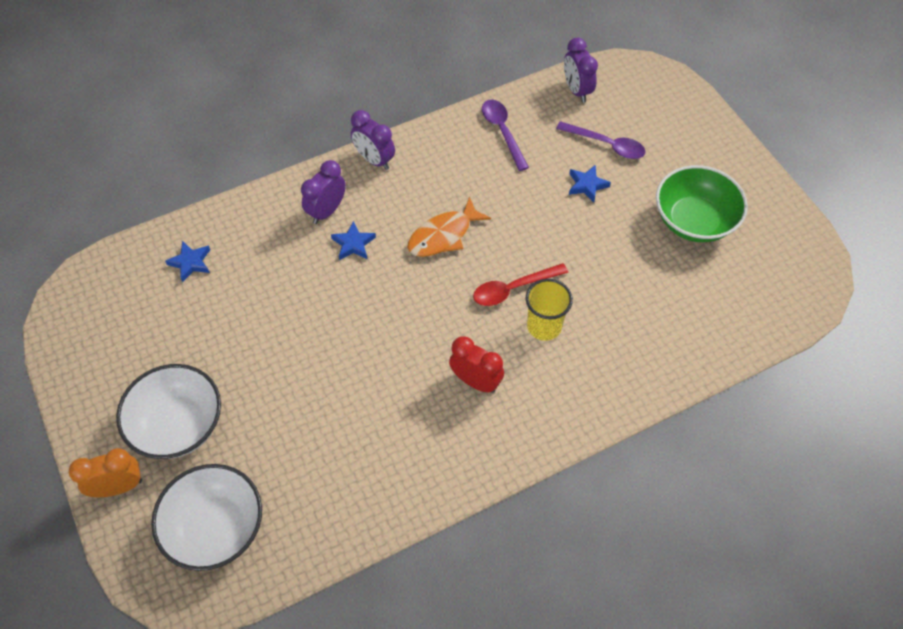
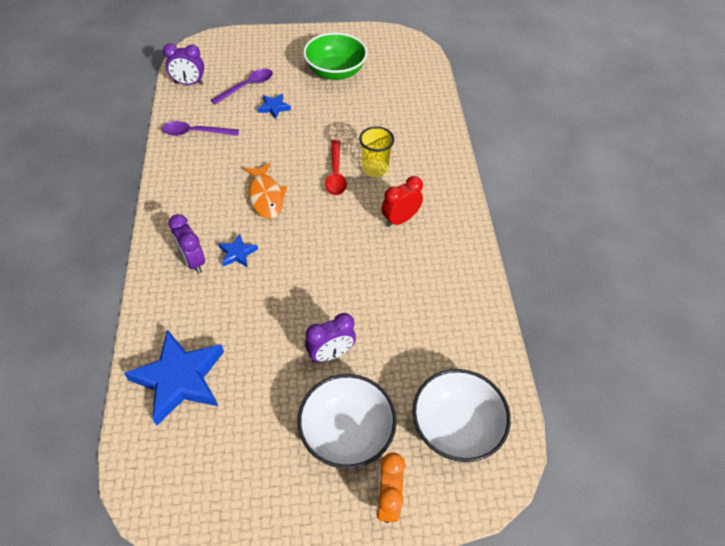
camera: 70 degrees left, 5 degrees down
(190, 263) = (180, 379): blue star -> blue star, size x2.15
(374, 160) = (164, 214): purple clock -> purple clock (331, 354)

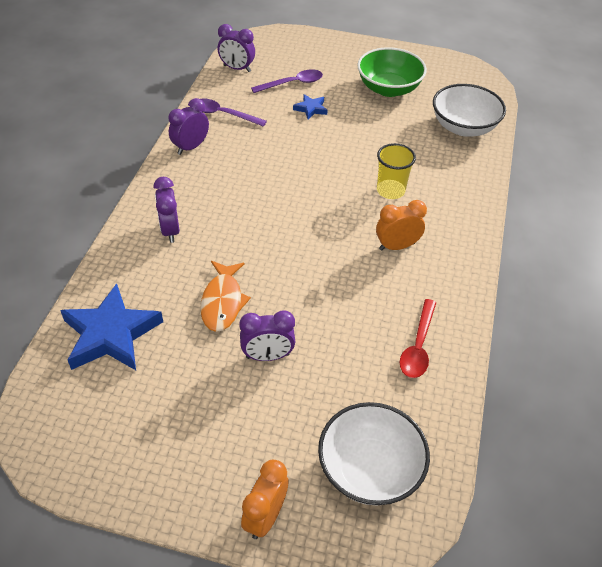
camera: 20 degrees right, 5 degrees down
(178, 173) = (191, 147): none -> purple clock
(237, 253) = (216, 235): blue star -> none
(266, 196) = (267, 189): orange fish -> orange fish (222, 302)
(335, 174) = (347, 185): red spoon -> red spoon (418, 346)
(347, 432) = (251, 436): white bowl -> white bowl (463, 127)
(400, 219) = (397, 246): red clock -> orange clock

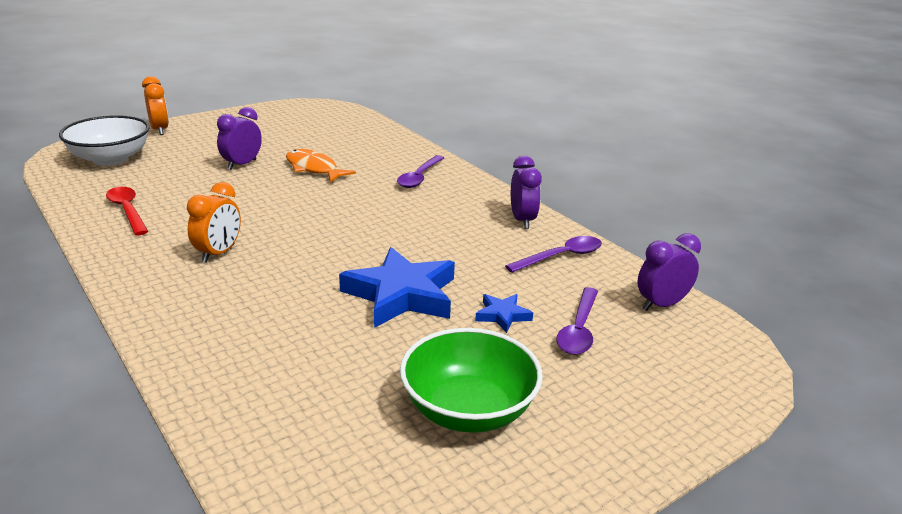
camera: 130 degrees right, 20 degrees down
(111, 334) = (355, 135): blue star -> blue star (401, 295)
(170, 230) = (419, 177): purple clock -> purple spoon
(390, 190) = (284, 290): yellow cup -> none
(463, 127) = (282, 424): white bowl -> none

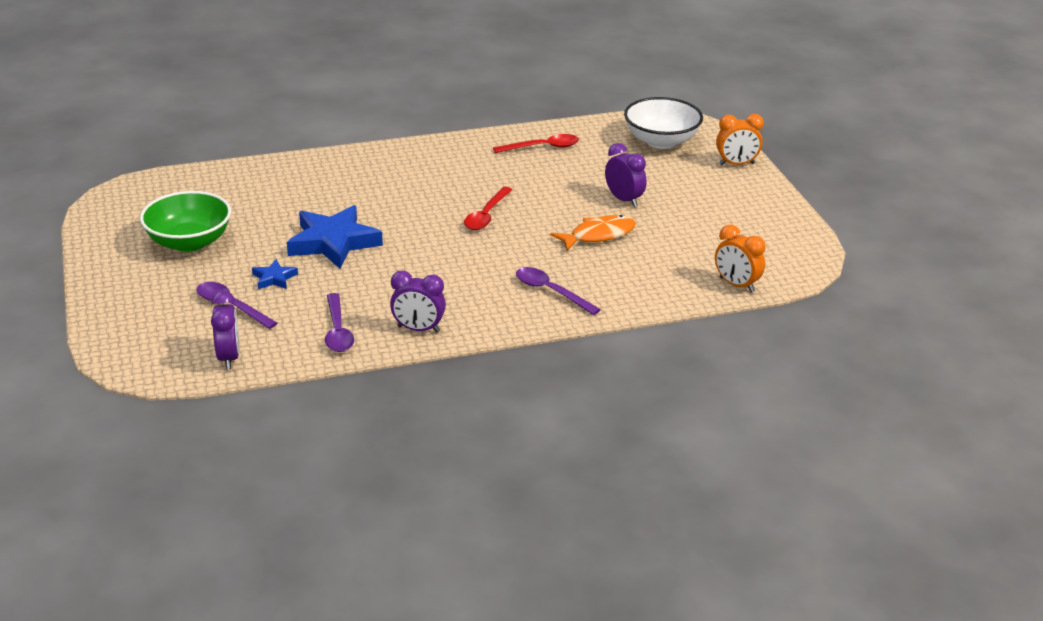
camera: 110 degrees right, 5 degrees up
(218, 253) = (445, 179): orange clock -> orange clock (736, 285)
(297, 219) = (486, 215): none -> red spoon

